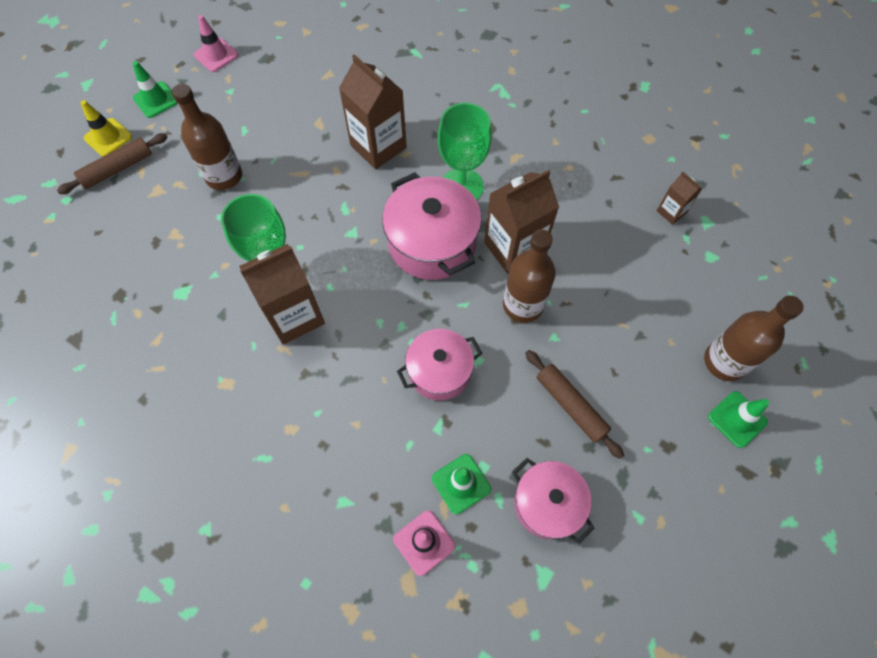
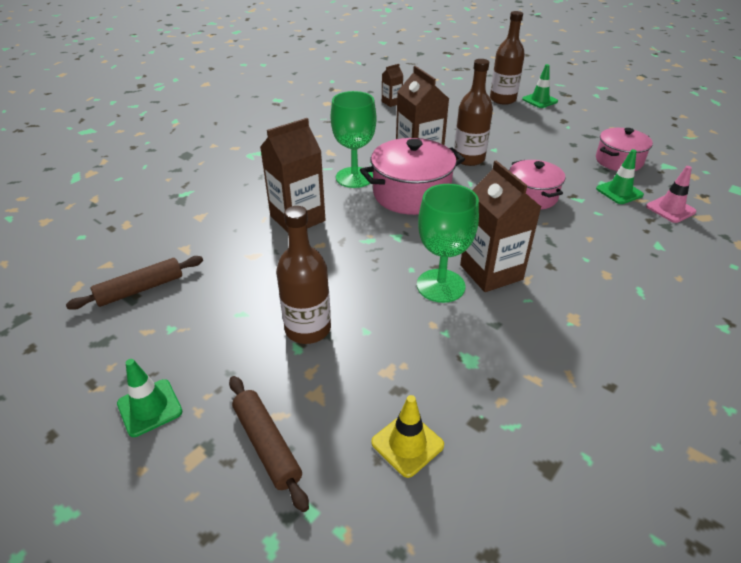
camera: 85 degrees left, 25 degrees down
(108, 137) = (201, 464): yellow traffic cone -> yellow traffic cone (407, 444)
(216, 55) = (98, 344): pink traffic cone -> none
(570, 405) = (545, 148): brown rolling pin -> brown rolling pin (140, 289)

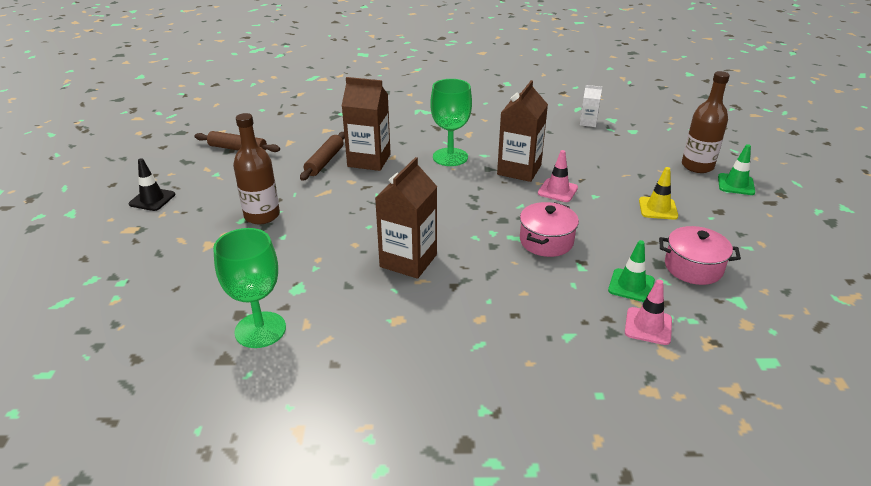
camera: 50 degrees right, 5 degrees down
(150, 407) = (152, 199): green traffic cone -> black traffic cone
(267, 445) = (156, 246): brown rolling pin -> brown rolling pin (325, 161)
(391, 102) = (588, 123): brown carton -> white carton
(407, 444) = (197, 294): yellow traffic cone -> yellow traffic cone (658, 208)
(411, 194) = (463, 187): pink pot -> none
(440, 286) = (364, 245): green goblet -> green goblet (260, 330)
(469, 159) = (557, 190): brown bottle -> pink traffic cone

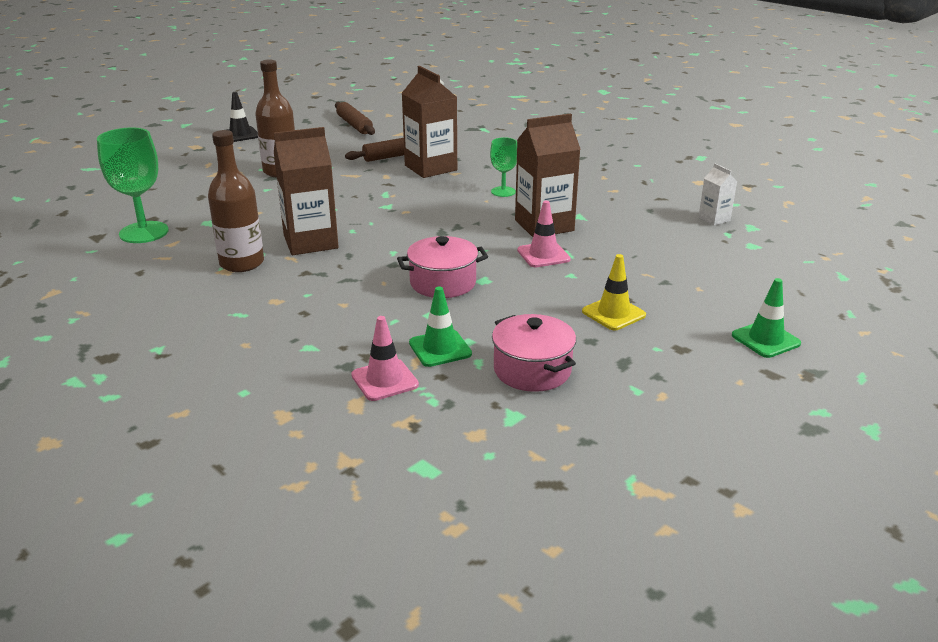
camera: 45 degrees right, 5 degrees down
(450, 157) = (503, 191): green goblet -> green goblet, size x0.57
(697, 166) = (756, 304): brown bottle -> brown bottle (242, 263)

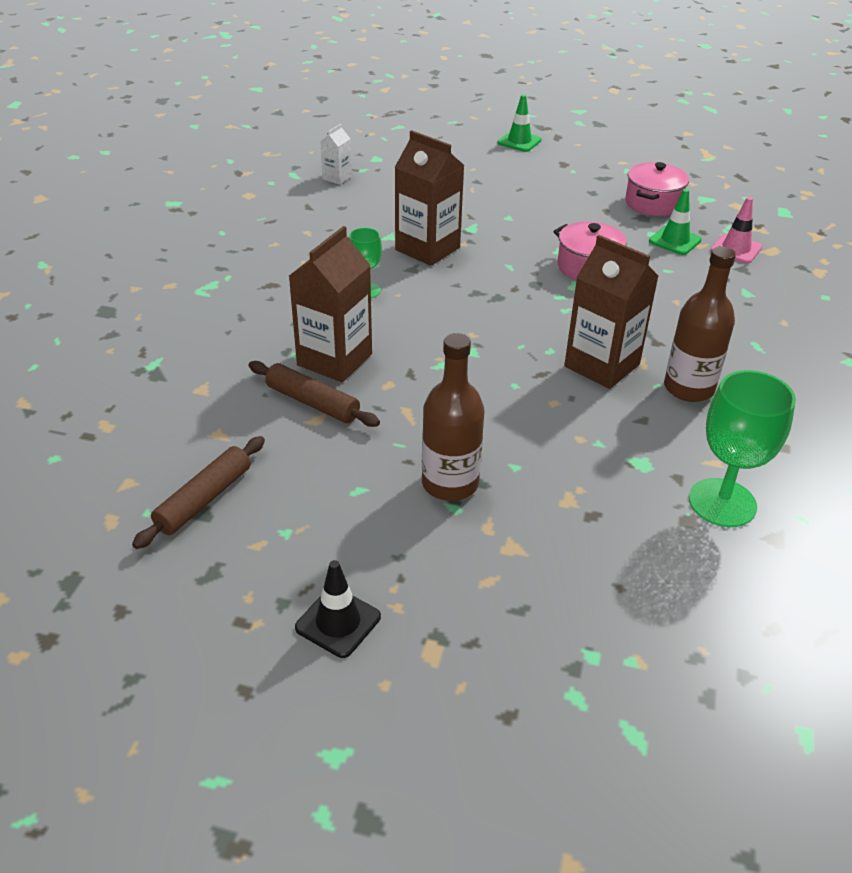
camera: 120 degrees left, 10 degrees up
(543, 255) = (487, 236): pink traffic cone -> none
(613, 313) = (547, 191): yellow traffic cone -> none

